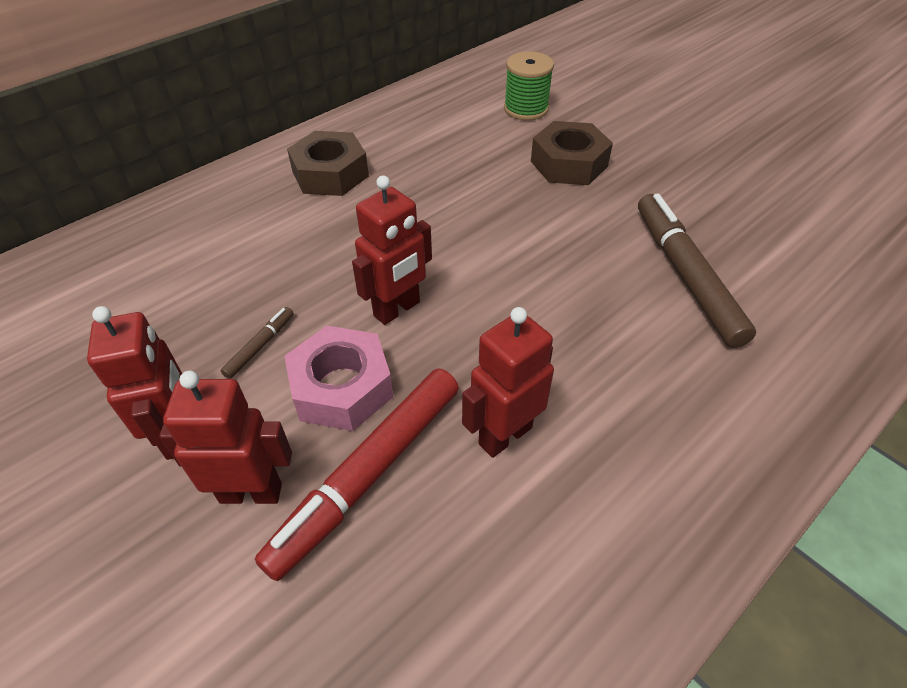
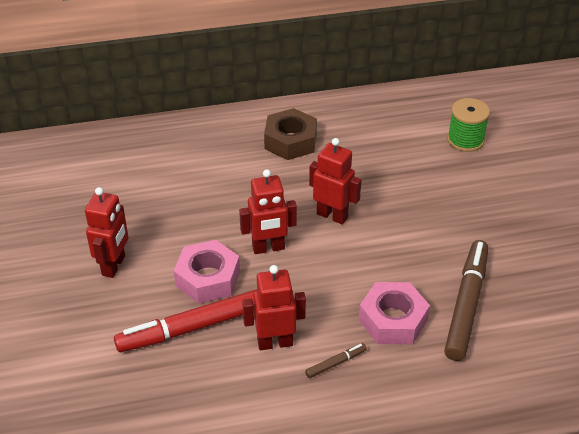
camera: 30 degrees right, 5 degrees down
(251, 492) = (131, 309): red robot -> red robot (332, 215)
(260, 346) = (180, 236): brown marker -> brown marker (335, 363)
(569, 164) = (458, 196): brown nut -> none
(624, 331) = (392, 320): none -> pink nut

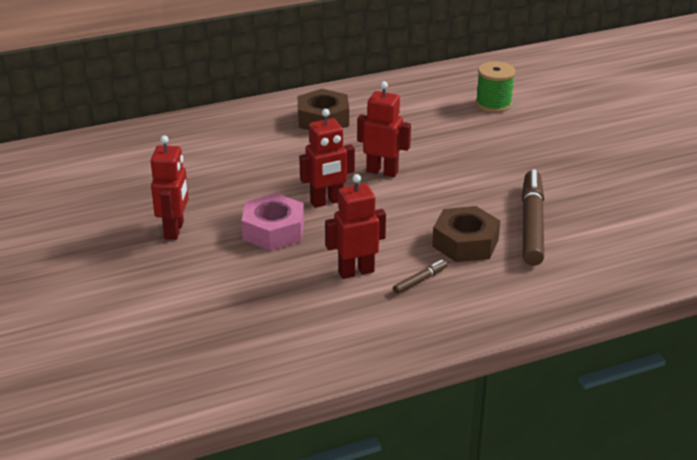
camera: 10 degrees left, 10 degrees down
(192, 328) = (269, 269): red marker -> none
(392, 320) = (465, 243): pink nut -> brown nut

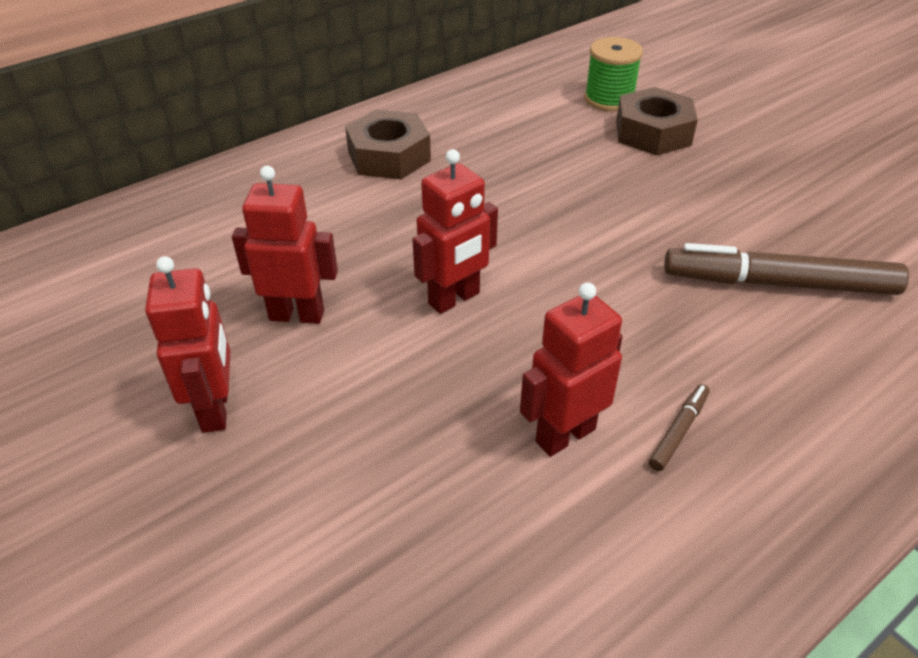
camera: 15 degrees left, 10 degrees up
(273, 231) = (390, 374): pink nut -> none
(382, 171) = (513, 229): red robot -> red robot (297, 315)
(465, 243) = (704, 337): brown nut -> brown nut (653, 133)
(532, 224) = (779, 283): brown marker -> brown marker turned 75 degrees counterclockwise

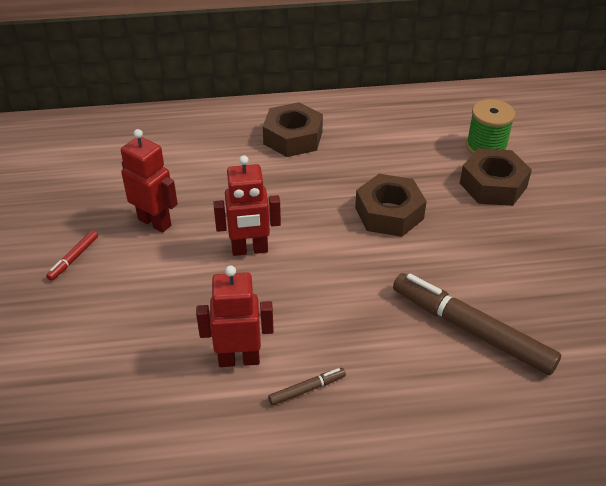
camera: 30 degrees right, 0 degrees up
(216, 409) = (74, 258): red robot -> red marker
(576, 198) = (389, 213): none -> brown nut

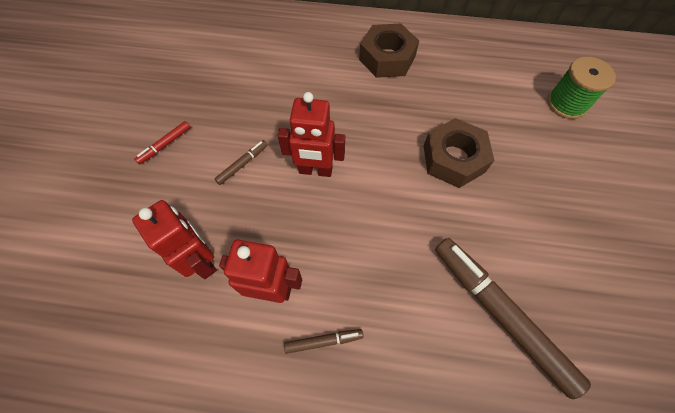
camera: 15 degrees right, 20 degrees up
(155, 222) = (242, 122): red robot -> red robot (202, 261)
(168, 259) = (243, 164): none -> brown marker
(493, 185) = (563, 148): brown nut -> none

